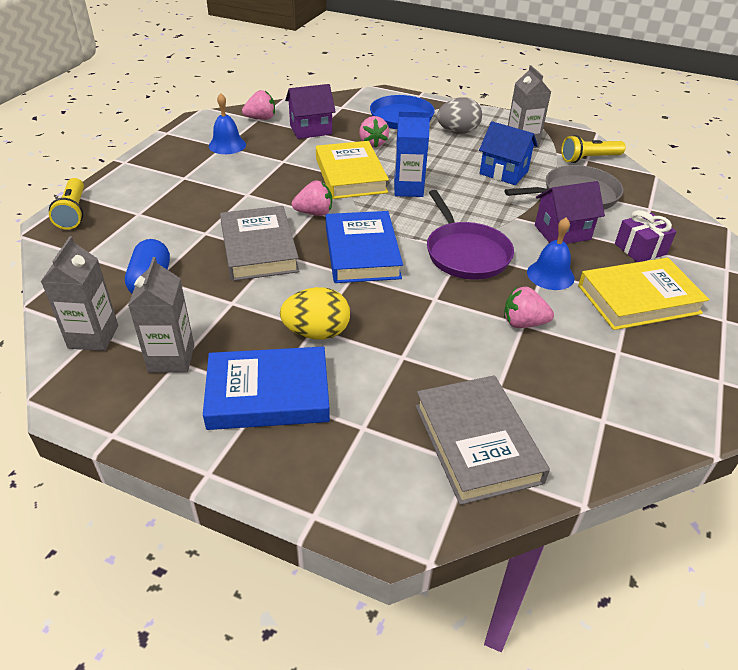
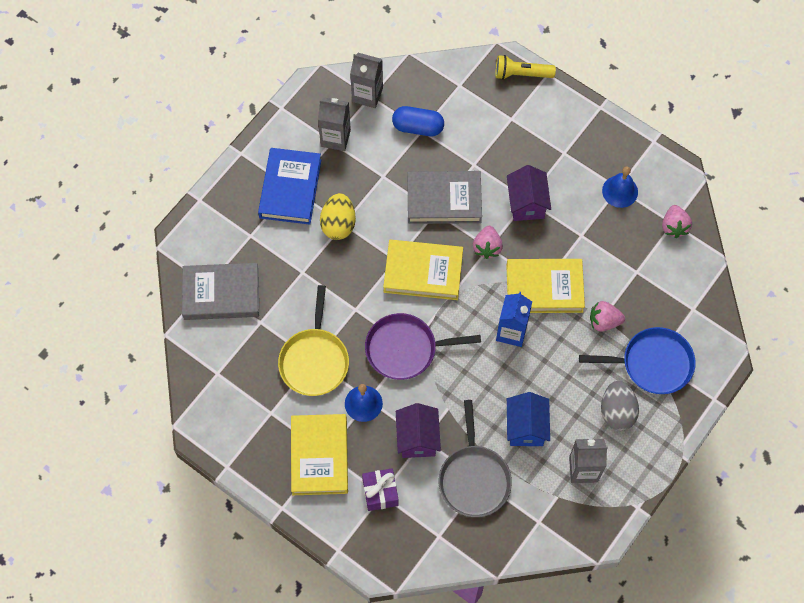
camera: 105 degrees right, 25 degrees up
(311, 130) = (642, 269): purple house -> purple house (526, 203)
(362, 252) = (423, 272): blue book -> yellow book
(503, 172) = (526, 427): blue house -> blue house turned 45 degrees counterclockwise
(523, 323) = (314, 361): pink strawberry -> yellow pan
(589, 158) = (539, 524): yellow flashlight -> none

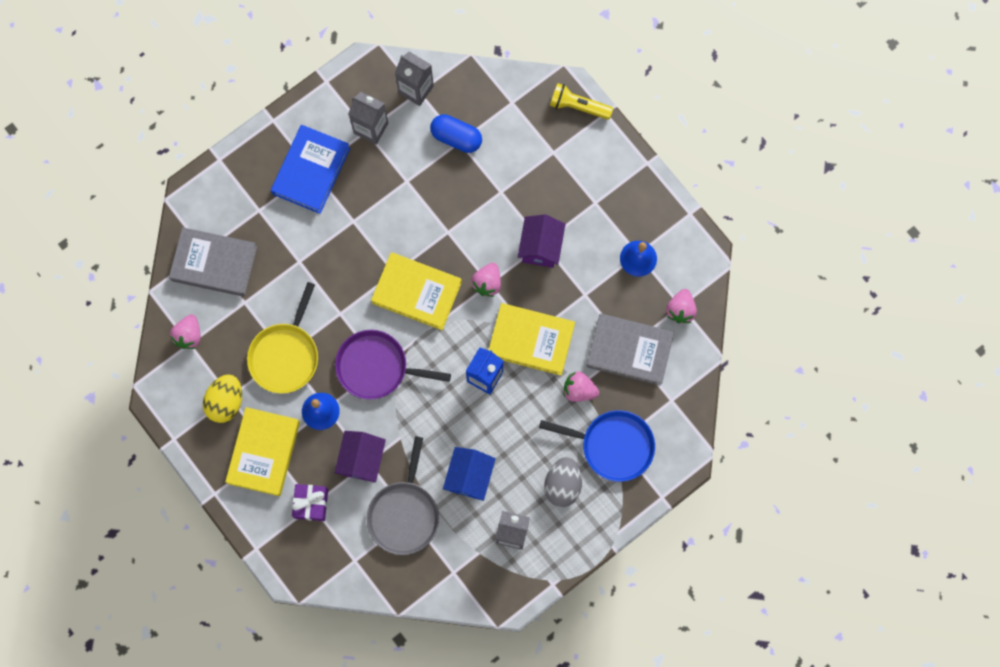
camera: 15 degrees right, 10 degrees up
(215, 365) = (189, 335): none -> pink strawberry
(338, 224) = (348, 221): yellow egg -> yellow egg (226, 402)
(444, 200) = (459, 222): grey book -> grey book (629, 350)

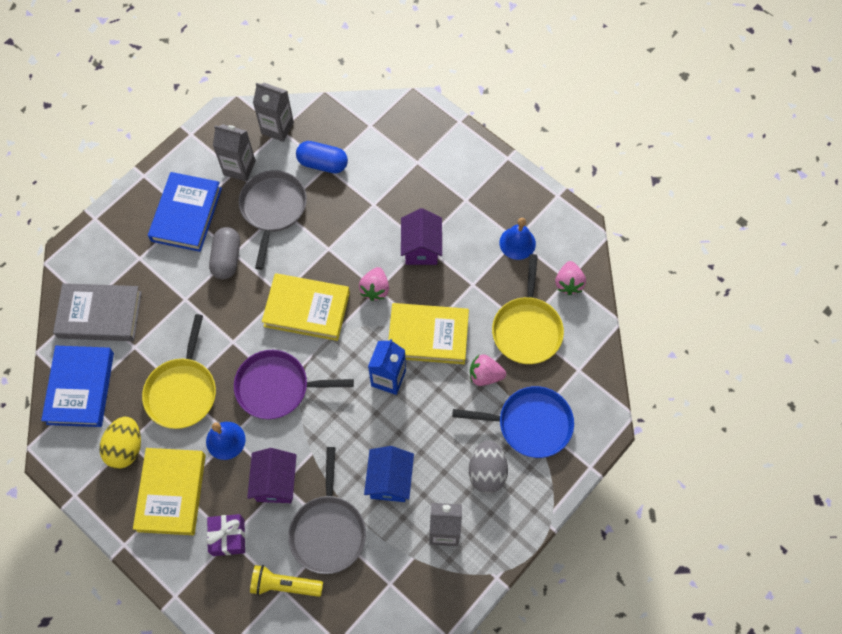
camera: 10 degrees left, 10 degrees down
(189, 335) = (81, 388): pink strawberry -> blue book
(345, 226) = (227, 258): none -> grey capsule
(398, 179) = (273, 209): none -> grey pan
(578, 106) = (433, 119): yellow flashlight -> yellow flashlight (284, 584)
(629, 350) = (527, 329): grey book -> yellow pan

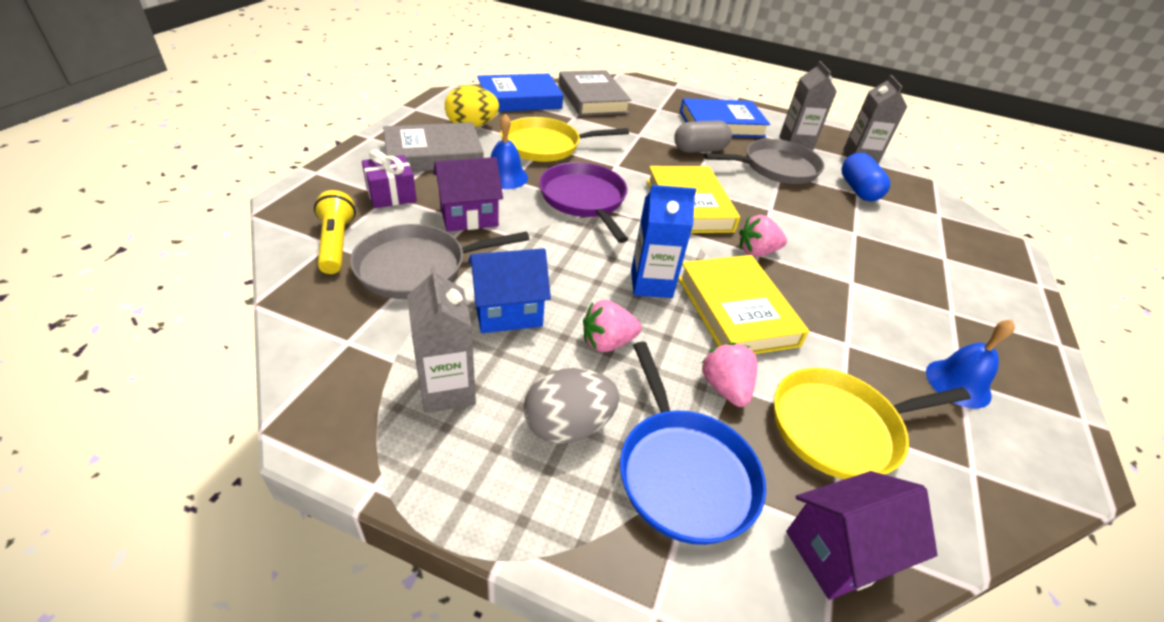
camera: 65 degrees right, 25 degrees down
(172, 492) = (434, 154): yellow book -> grey book
(421, 248) = (845, 281): purple house -> purple house (839, 551)
(568, 283) = (968, 473): pink strawberry -> pink strawberry (607, 342)

